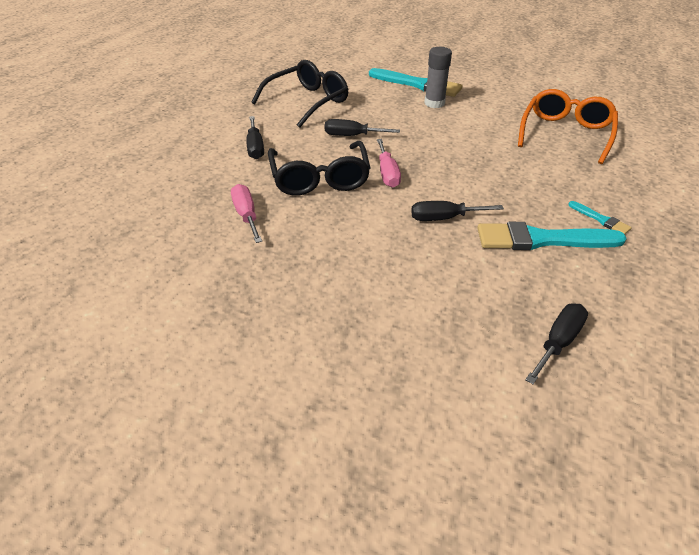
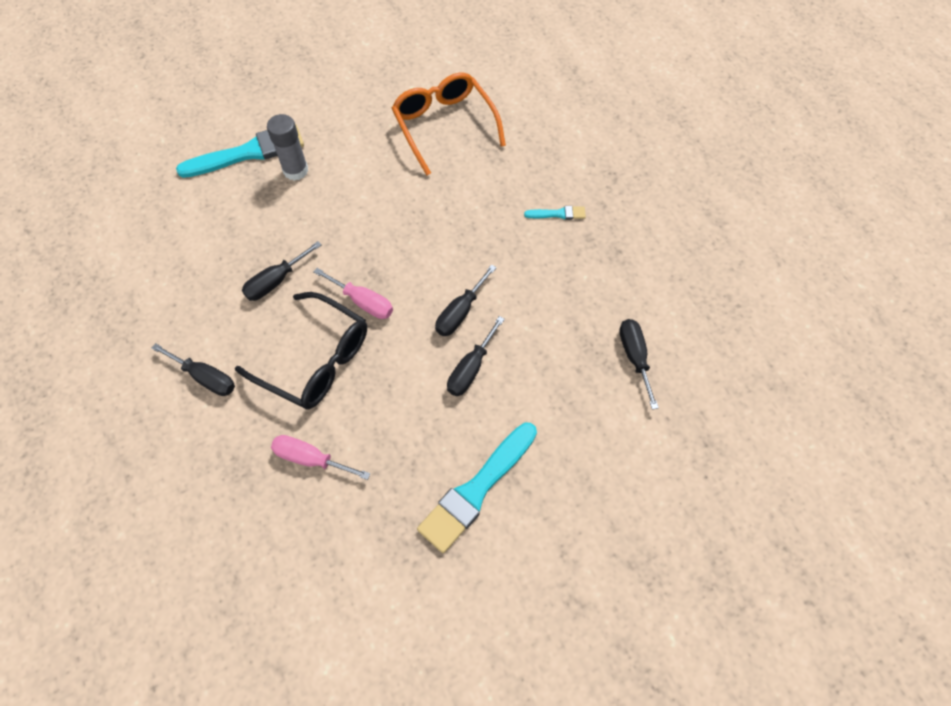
camera: 50 degrees left, 20 degrees up
(307, 102) = (170, 270): black glasses -> none
(408, 249) = (471, 369): none -> black screwdriver
(542, 239) = (543, 271): turquoise brush -> turquoise brush (476, 490)

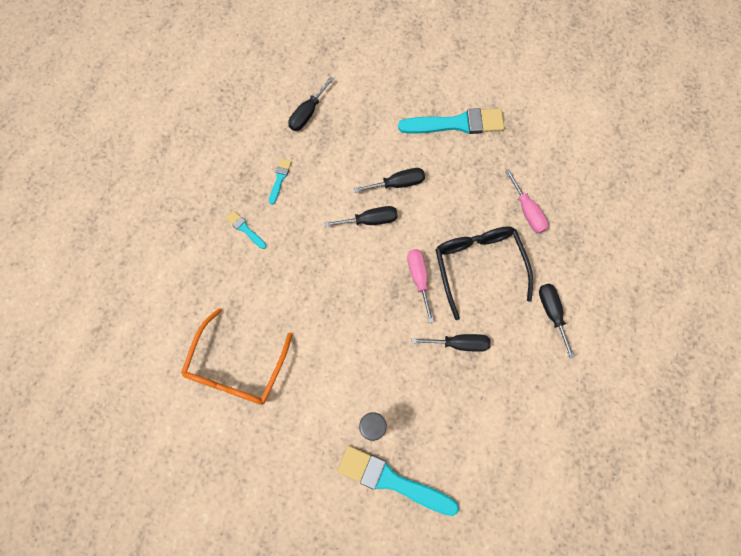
camera: 135 degrees left, 10 degrees up
(582, 276) = (279, 179): none -> turquoise brush

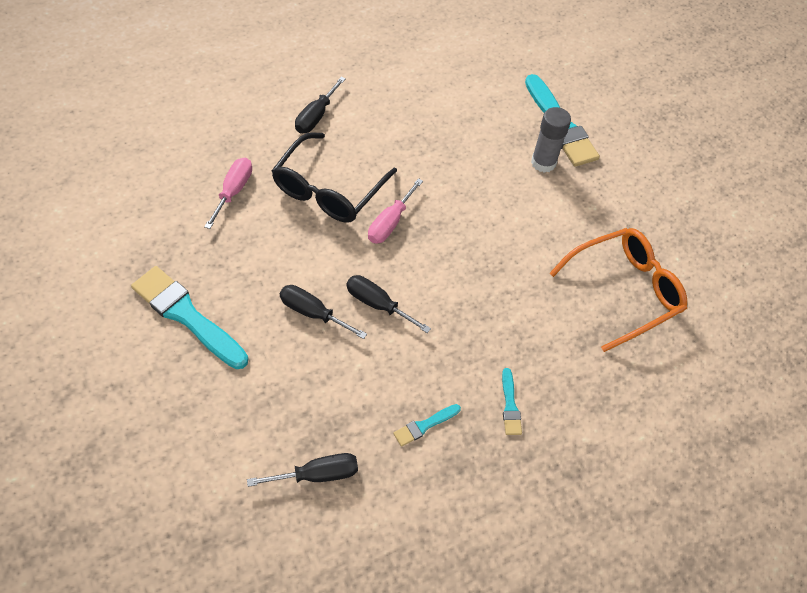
camera: 140 degrees left, 15 degrees down
(459, 343) = (412, 156): black screwdriver -> none

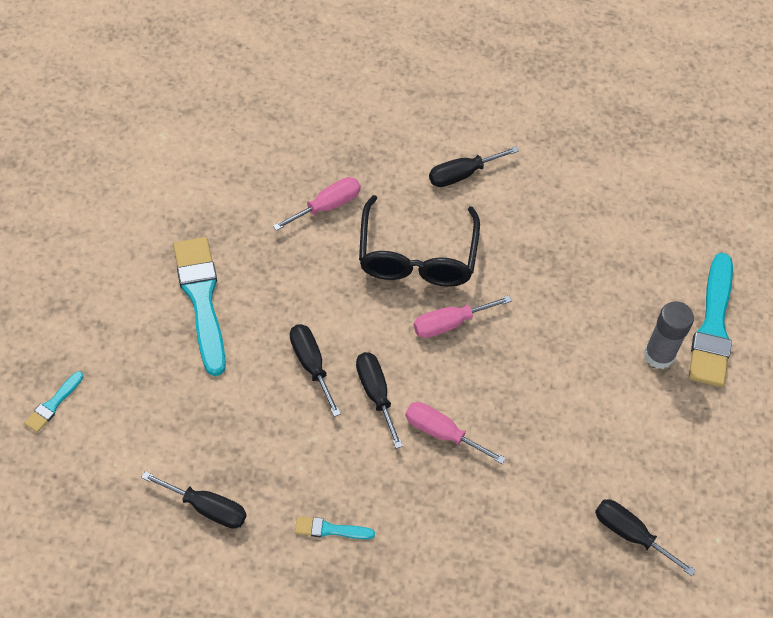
camera: 35 degrees right, 0 degrees up
(329, 189) = (416, 256): black glasses -> black glasses turned 60 degrees counterclockwise
(447, 302) = (441, 433): none -> pink screwdriver
(510, 405) = (422, 565): turquoise brush -> turquoise brush (53, 404)
(624, 291) = (630, 534): orange glasses -> black screwdriver

